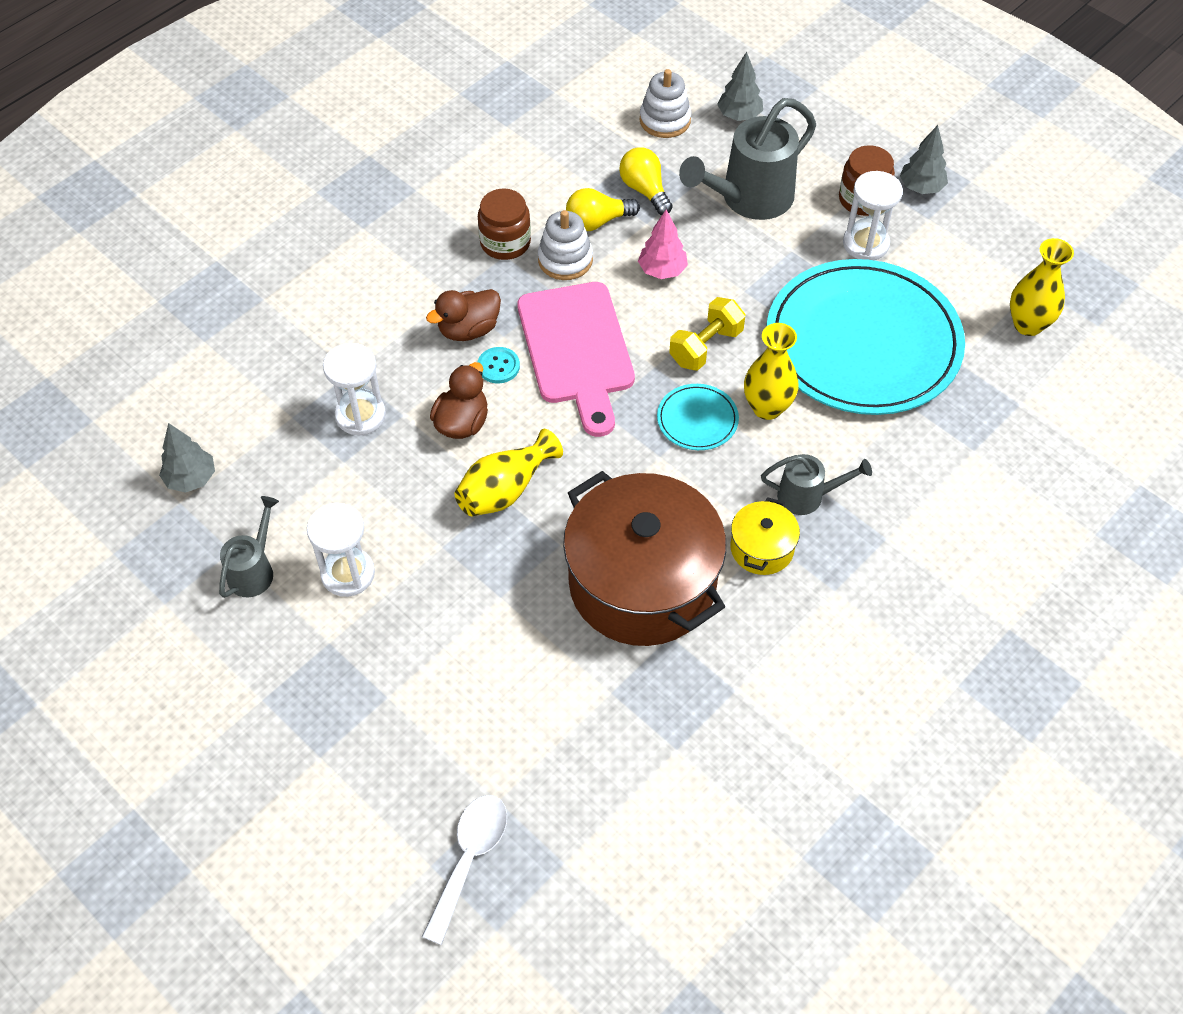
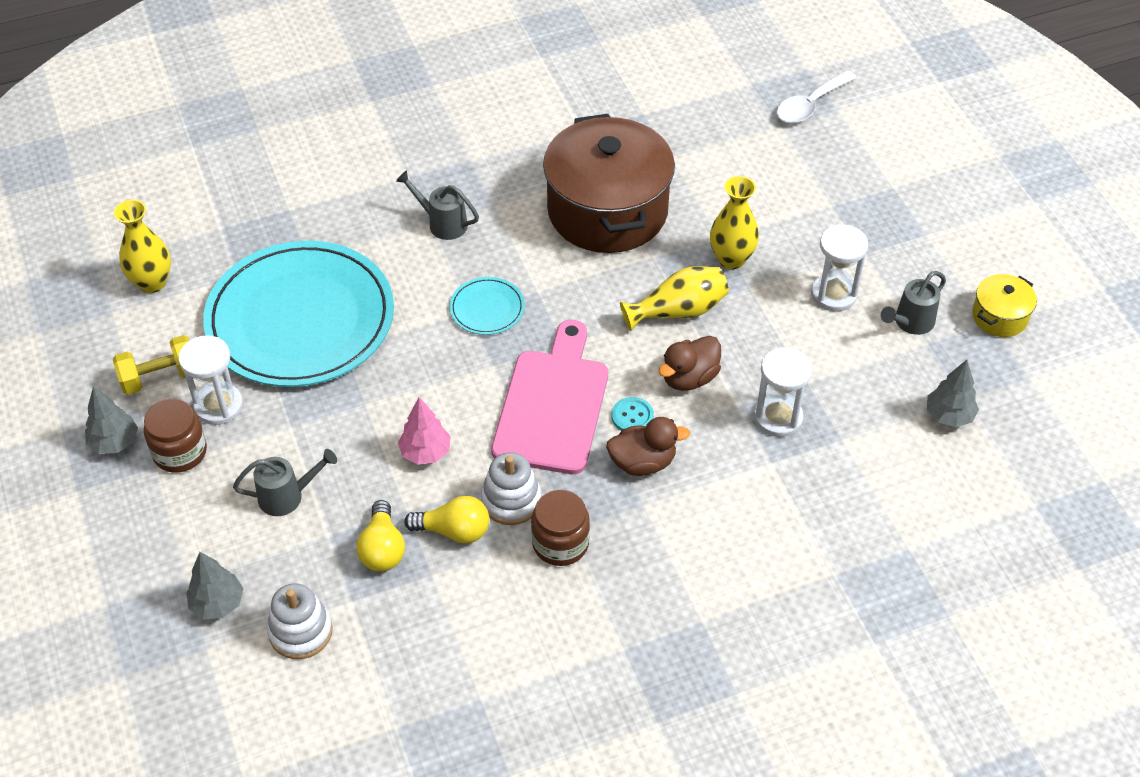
camera: 155 degrees left, 5 degrees down
(706, 347) = (437, 365): yellow dumbbell -> yellow dumbbell (160, 377)
(749, 199) = (287, 496): grey watering can -> grey watering can, size x0.54
(762, 548) = (503, 202): yellow pot -> yellow pot (999, 316)
(767, 407) = (423, 297): yellow vase -> yellow vase (731, 259)

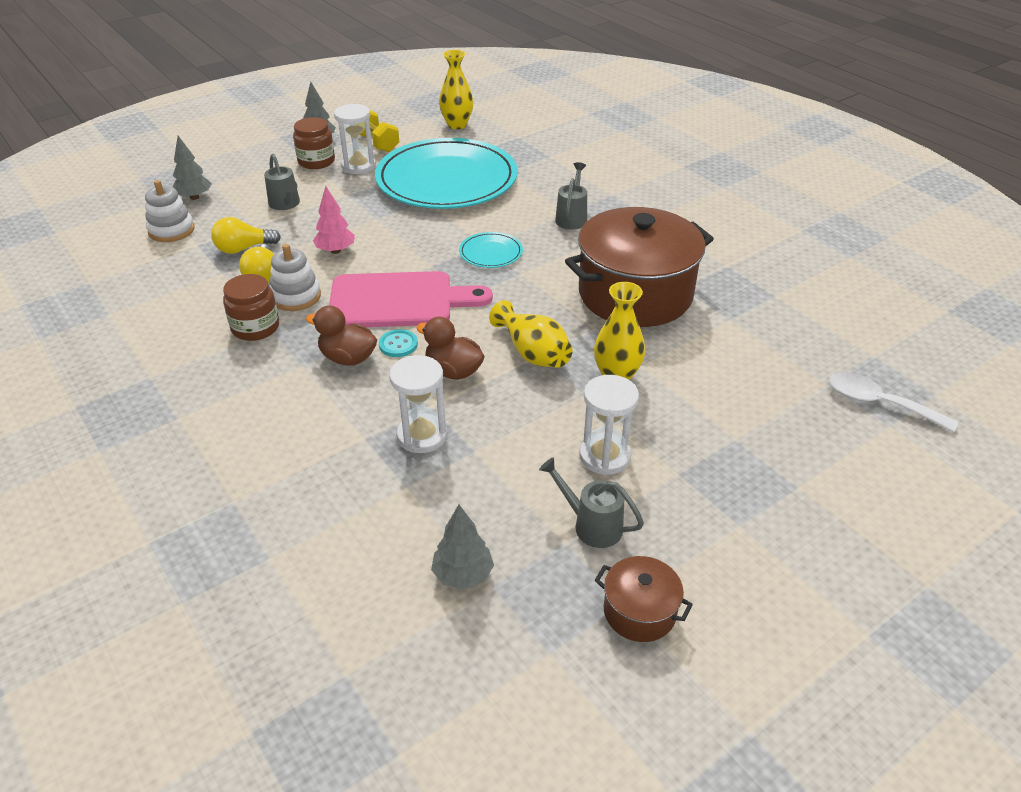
camera: 75 degrees right, 10 degrees down
(643, 462) = (348, 358): brown duck -> brown duck turned 135 degrees clockwise
(999, 316) = (639, 612): yellow pot -> brown pot

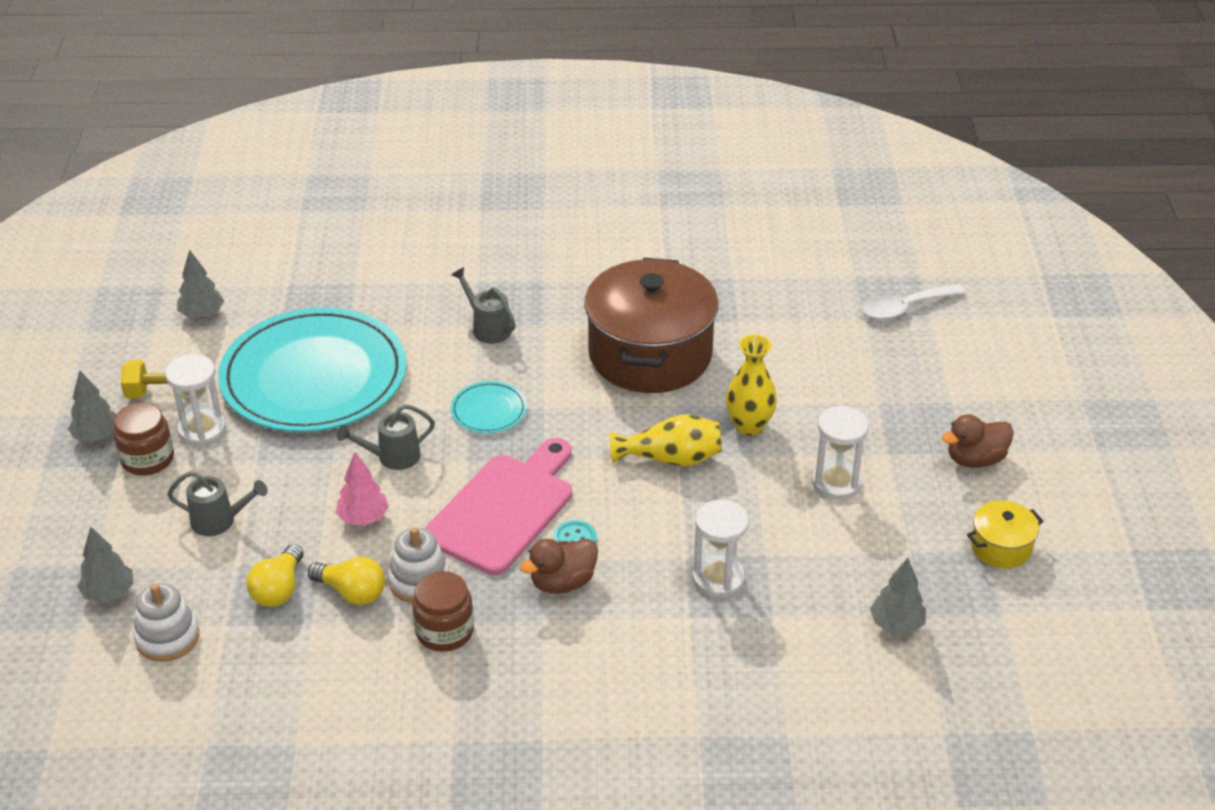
camera: 55 degrees left, 0 degrees up
(453, 371) = (649, 520): brown duck -> brown duck (975, 459)
(457, 125) = (202, 314): yellow vase -> grey tree
(591, 525) = (902, 528): grey watering can -> grey watering can (392, 457)
(639, 612) = (1001, 547): brown pot -> yellow pot

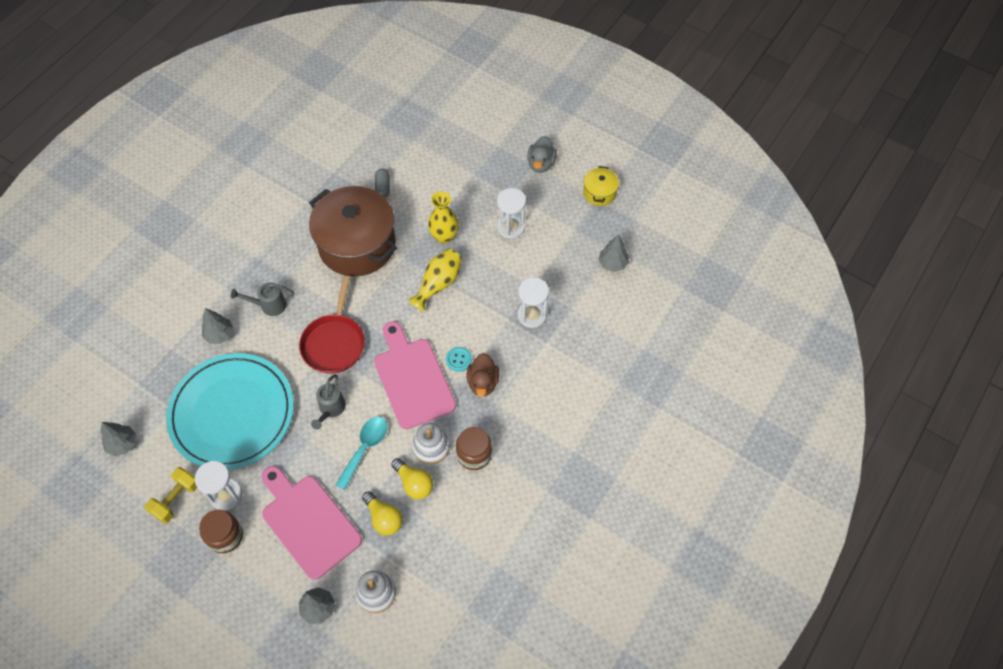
camera: 55 degrees left, 20 degrees up
(97, 436) = (181, 555): grey tree -> grey tree (219, 334)
(219, 521) = (308, 522): grey watering can -> pink cutting board
(352, 592) = (414, 483): yellow light bulb -> yellow light bulb turned 75 degrees clockwise
(363, 518) = (365, 448): pink tree -> turquoise spoon
(488, 410) = (334, 343): turquoise plate -> red pan
(760, 331) = (383, 187): none -> grey capsule
(905, 307) = (420, 118): white spoon -> none
(975, 459) = (541, 164): brown duck -> grey duck

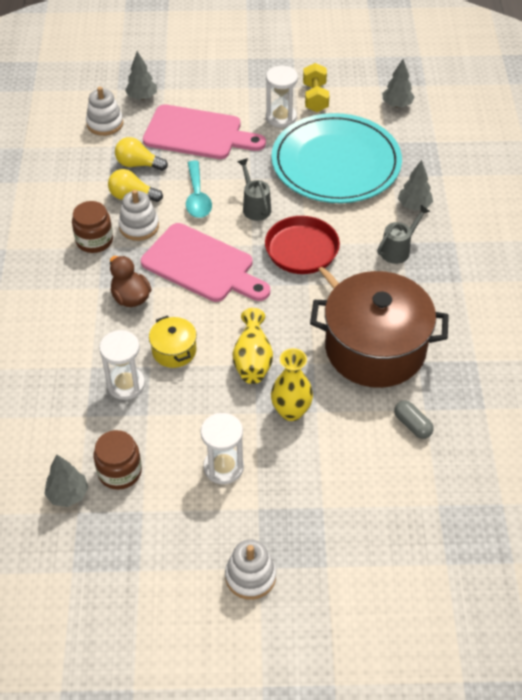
camera: 145 degrees right, 10 degrees down
(225, 536) = (254, 98): brown jar -> brown jar (120, 471)
(458, 359) = (171, 303): turquoise button -> none
(541, 164) = (250, 576): grey duck -> white stacking toy
(599, 193) = (143, 581): yellow pot -> yellow pot (174, 351)

